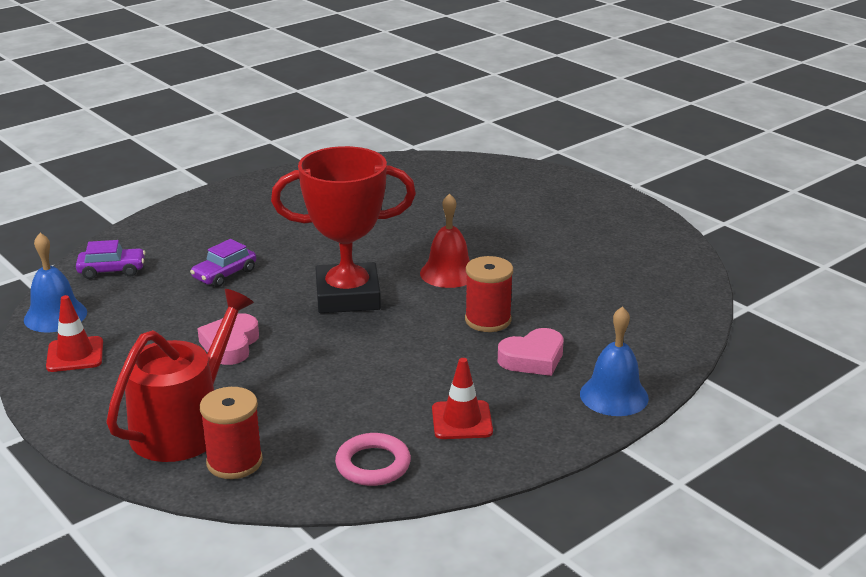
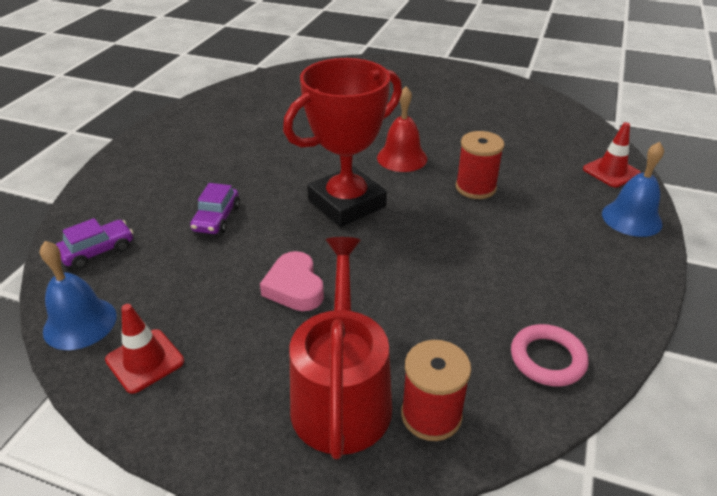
camera: 30 degrees left, 10 degrees up
(462, 420) = (561, 284): red traffic cone -> red traffic cone (611, 172)
(533, 358) = (544, 208): pink heart -> none

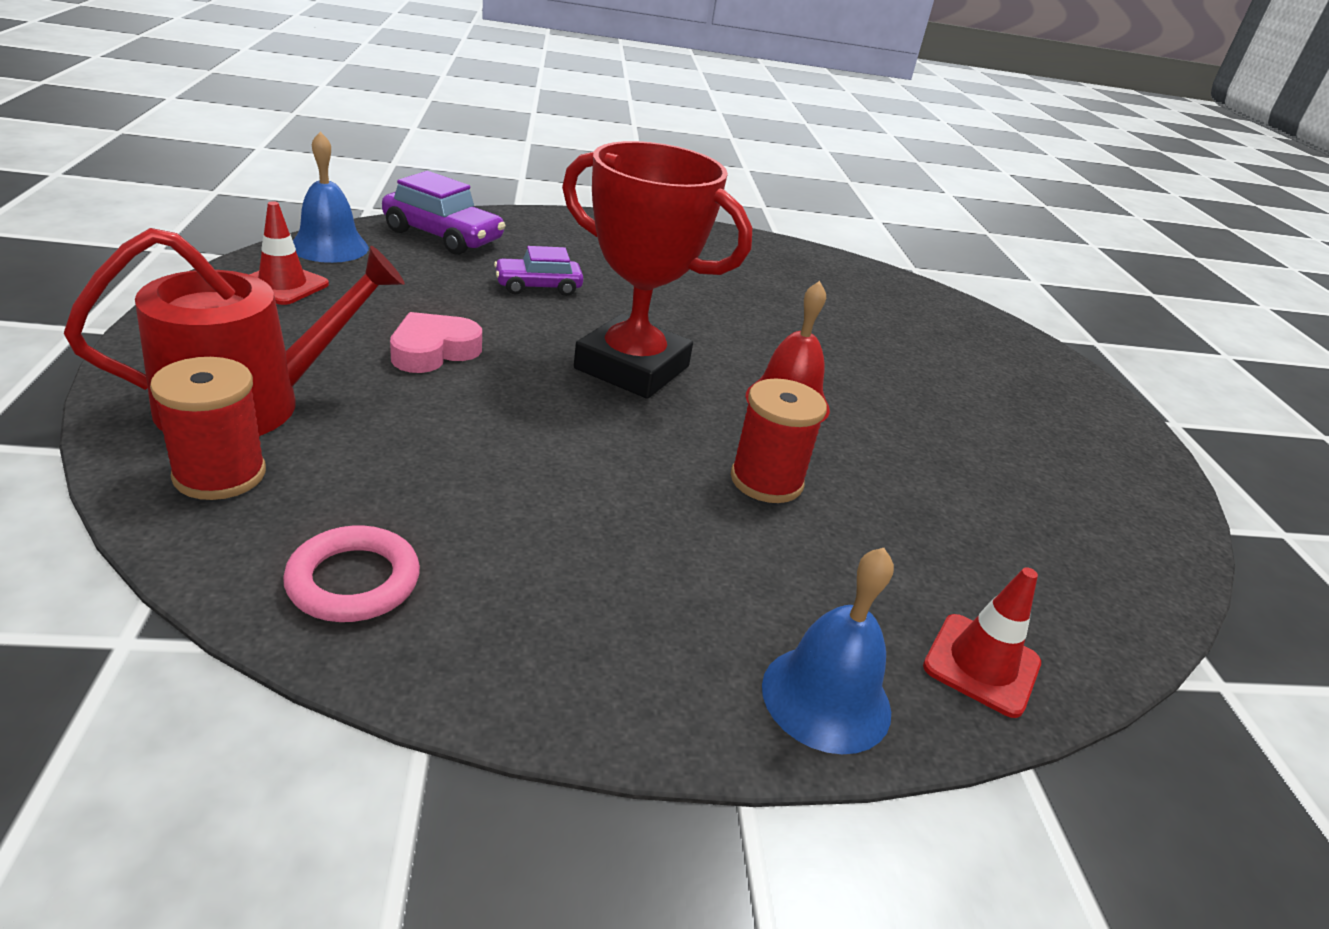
camera: 60 degrees right, 5 degrees down
(98, 251) = (443, 236): purple car -> purple car, size x1.52

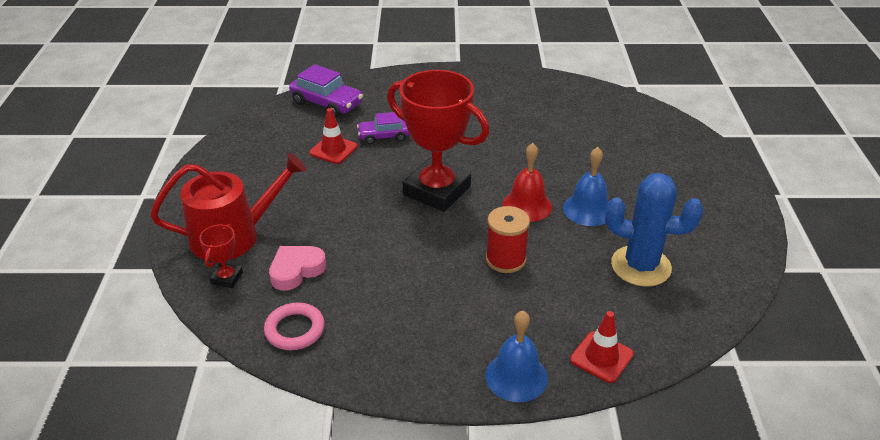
camera: 10 degrees right, 5 degrees up
(220, 474) = (227, 278): red spool -> red trophy
(282, 285) = (240, 154): red traffic cone -> red traffic cone (333, 150)
(329, 247) = (262, 122): blue bell -> blue bell (588, 209)
(433, 351) = (325, 191): pink heart -> pink heart (296, 270)
(1001, 508) = (641, 266): none -> blue cactus

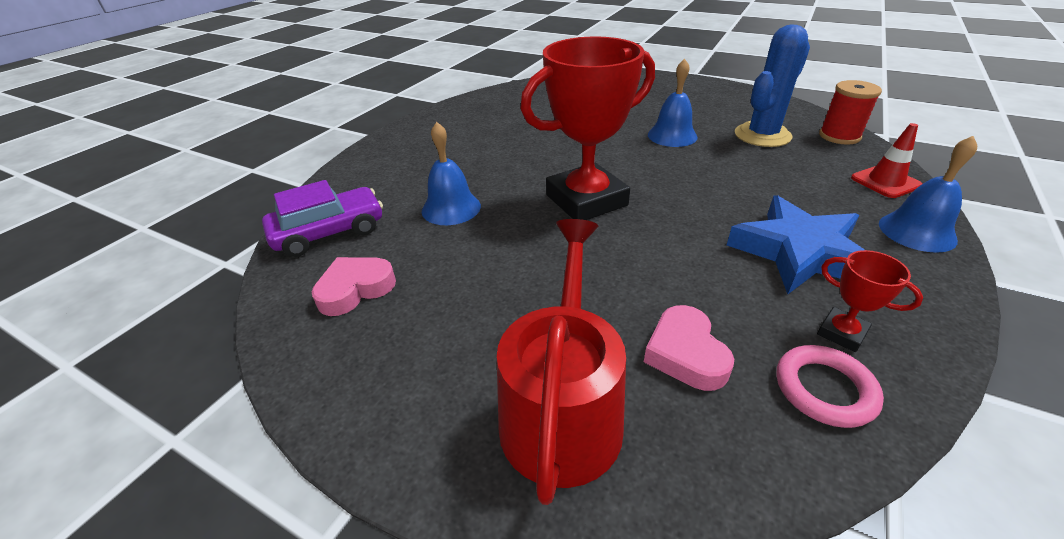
camera: 60 degrees left, 0 degrees up
(227, 278) = (673, 447): red trophy -> red trophy (841, 333)
(283, 136) = (355, 289): none -> pink heart
(333, 150) = (437, 252): red traffic cone -> none
(384, 136) = (451, 208): purple car -> blue bell
(437, 309) = (799, 252): none -> blue star
(505, 259) = (728, 191): red spool -> red spool (839, 136)
(527, 205) = (647, 160): red bell -> none

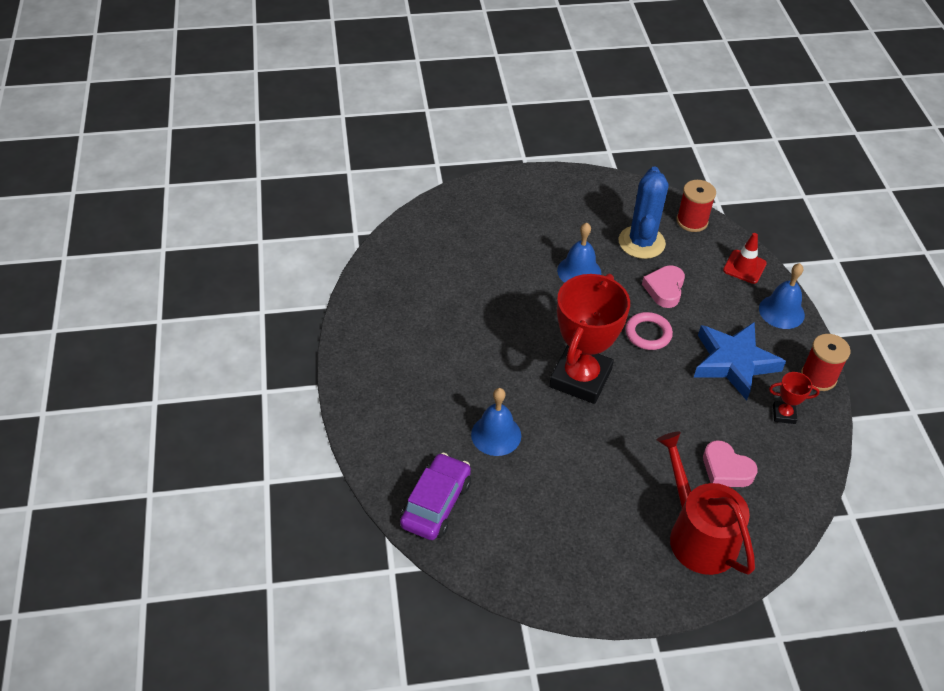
camera: 40 degrees left, 10 degrees up
(355, 289) = (514, 534): pink heart -> pink heart (664, 289)
(824, 389) = (794, 454): pink ring -> pink ring (648, 334)
(940, 315) = (818, 377): none -> red spool

